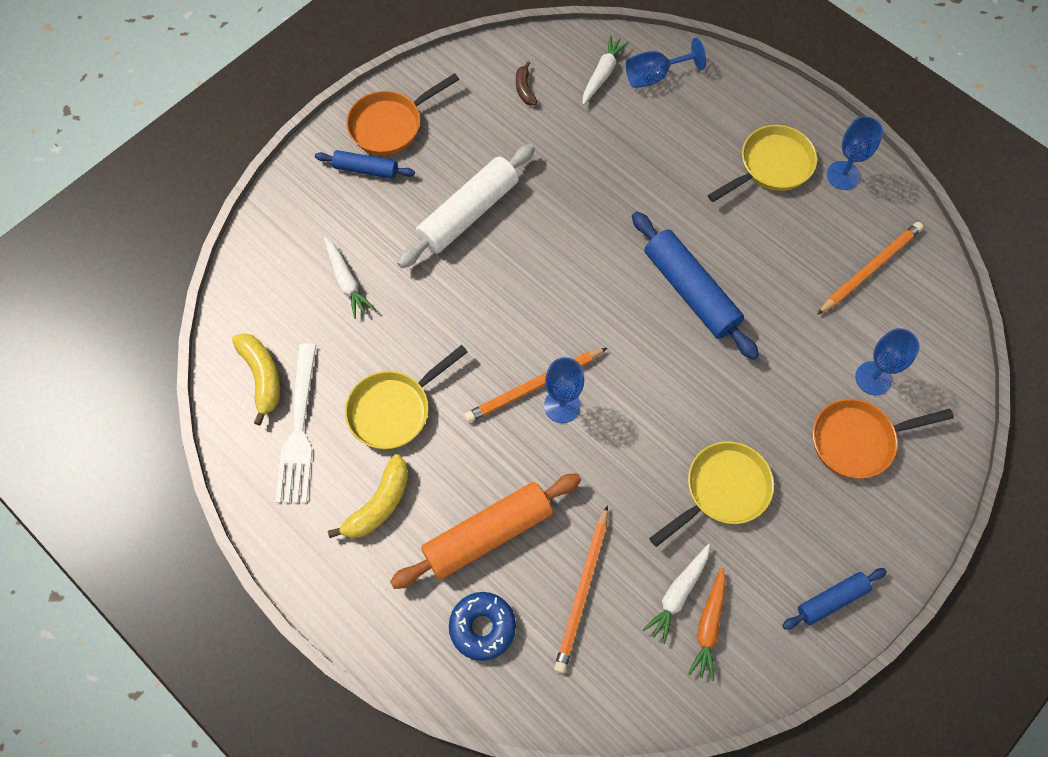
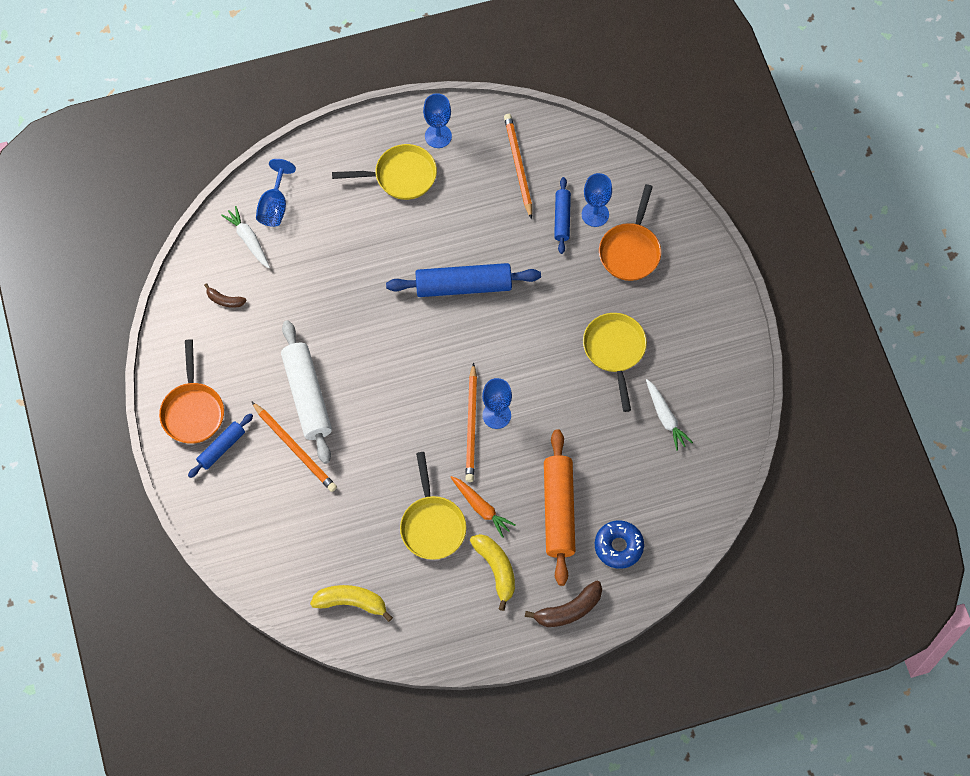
camera: 60 degrees left, 0 degrees up
(299, 429) = (408, 596): white fork -> none
(346, 281) = (310, 508): white carrot -> none
(372, 612) = (569, 610): none -> brown banana
(582, 591) = (630, 473): orange pencil -> orange pencil (295, 448)
(708, 626) = (695, 411): orange carrot -> orange carrot (481, 508)
(771, 166) = (401, 176): yellow pan -> yellow pan turned 90 degrees clockwise
(831, 600) = (720, 331): blue rolling pin -> blue rolling pin (562, 218)

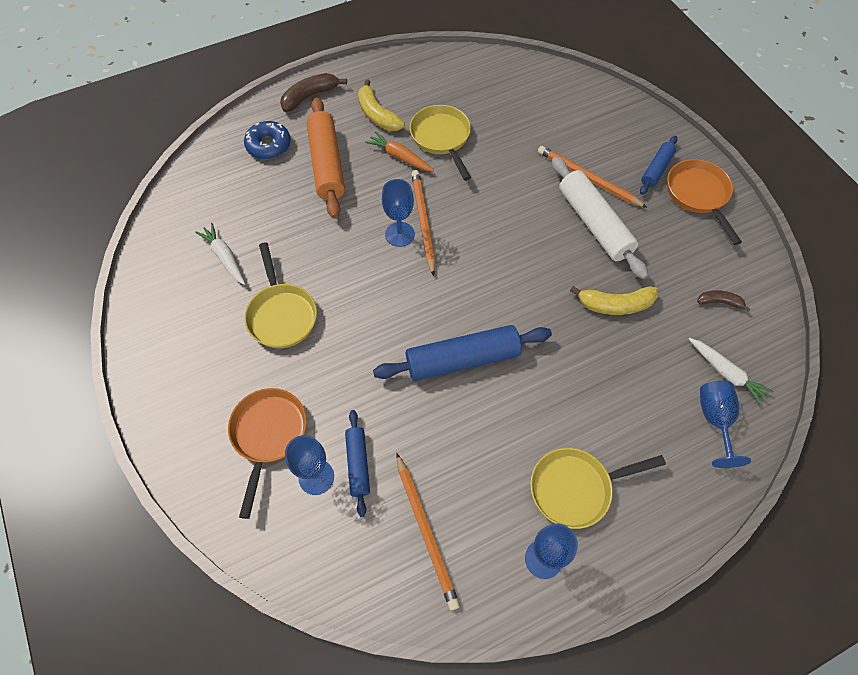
camera: 170 degrees right, 5 degrees down
(351, 602) = (496, 78): yellow banana -> yellow banana (615, 305)

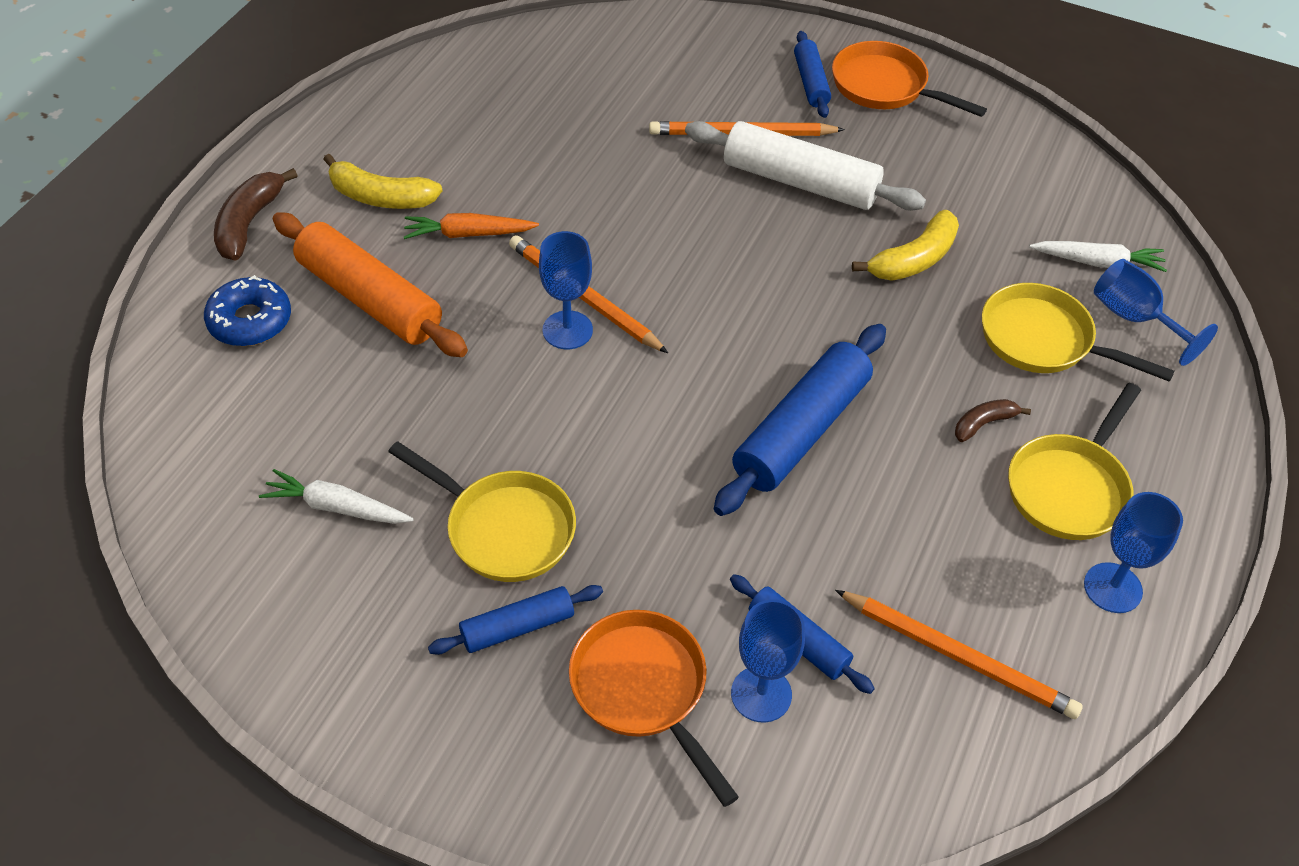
camera: 40 degrees left, 10 degrees down
(244, 365) = (517, 627): none -> blue rolling pin
(441, 138) = (504, 181): yellow pan -> yellow pan (1043, 340)
(719, 302) = (1019, 191): brown banana -> brown banana (984, 423)

